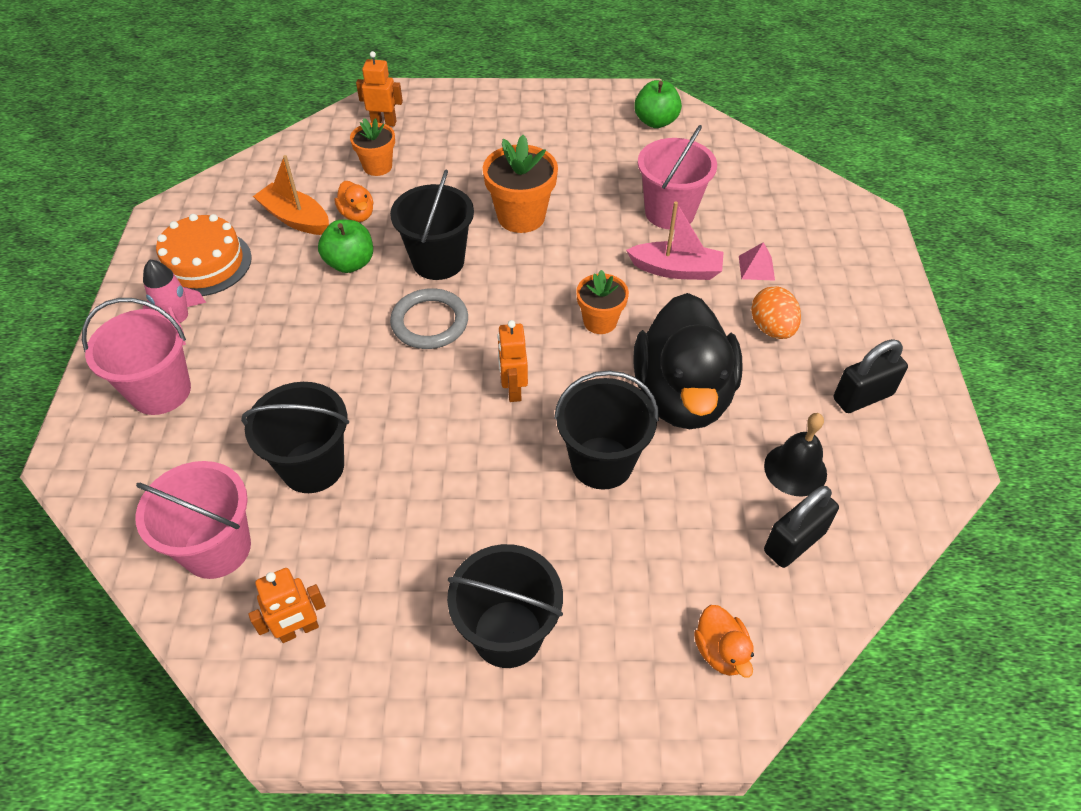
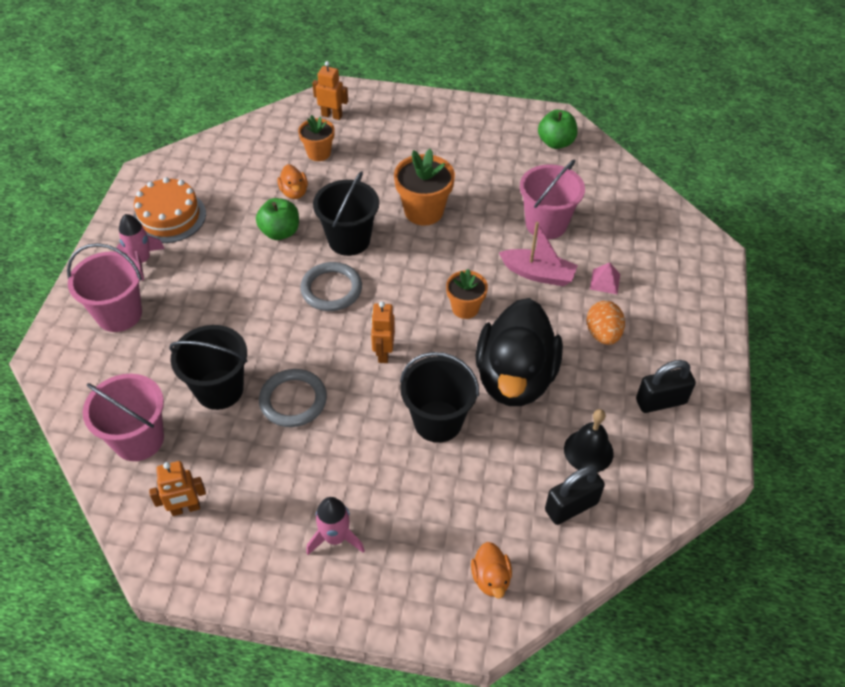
camera: 10 degrees right, 0 degrees up
(296, 218) = (246, 189): orange boat -> none
(412, 465) = (293, 400): none -> grey ring
(508, 633) = (335, 537): black bucket -> pink rocket

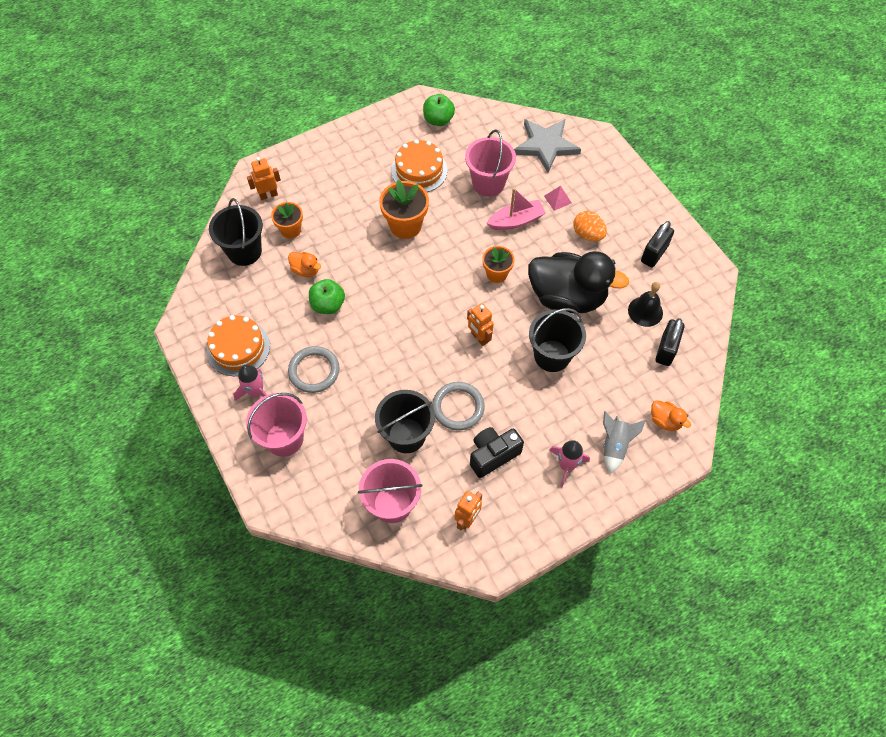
camera: 40 degrees left, 10 degrees up
(276, 469) = (493, 455): none -> black camera
(331, 289) = (404, 320): grey ring -> grey ring (314, 371)
(349, 240) = (379, 279): black bucket -> black bucket (244, 251)
(407, 559) = (614, 445): none -> grey rocket
(489, 174) = (419, 170): none -> orange cake
(515, 378) = (567, 297): black duck -> black duck turned 45 degrees counterclockwise
(645, 226) = (546, 145): none -> grey star

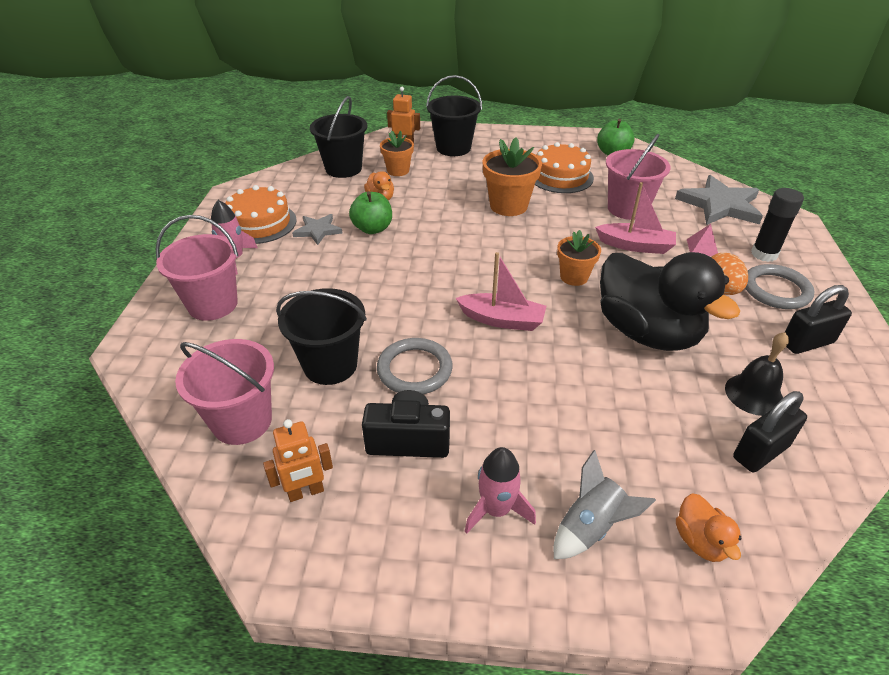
camera: 35 degrees right, 20 degrees down
(290, 330) = (318, 231): none -> grey star
(314, 371) = (303, 268): grey ring -> grey ring (776, 290)
(479, 338) = (502, 320): orange robot -> pink boat
(552, 356) = (579, 378): black bucket -> black bucket (453, 148)
(597, 185) = (764, 254): none -> black glue stick

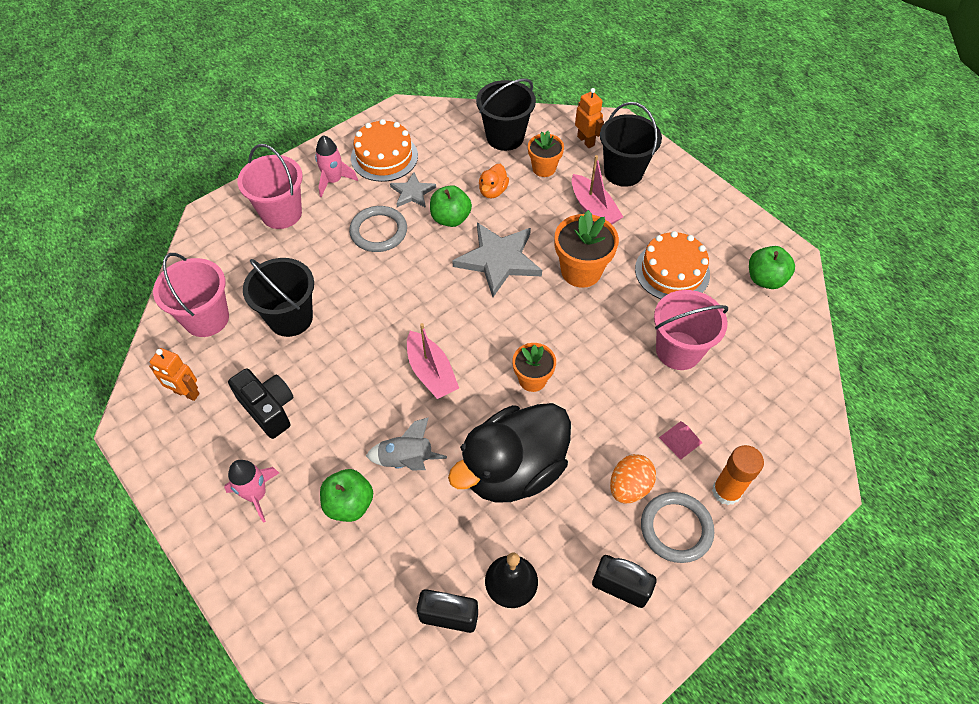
camera: 45 degrees right, 15 degrees up
(414, 369) = (330, 363): grey ring -> grey ring (378, 231)
(579, 447) = (349, 504): none -> green apple
(591, 527) = (287, 553): grey rocket -> grey rocket (406, 460)
(635, 246) = (625, 391): pink boat -> pink boat (593, 209)
(647, 332) = (513, 470): black duck -> black duck turned 45 degrees clockwise
(700, 541) = (329, 622): orange duck -> none
(720, 205) = (774, 413): grey star -> grey star (499, 260)
(764, 254) = (726, 491): black glue stick -> orange glue stick

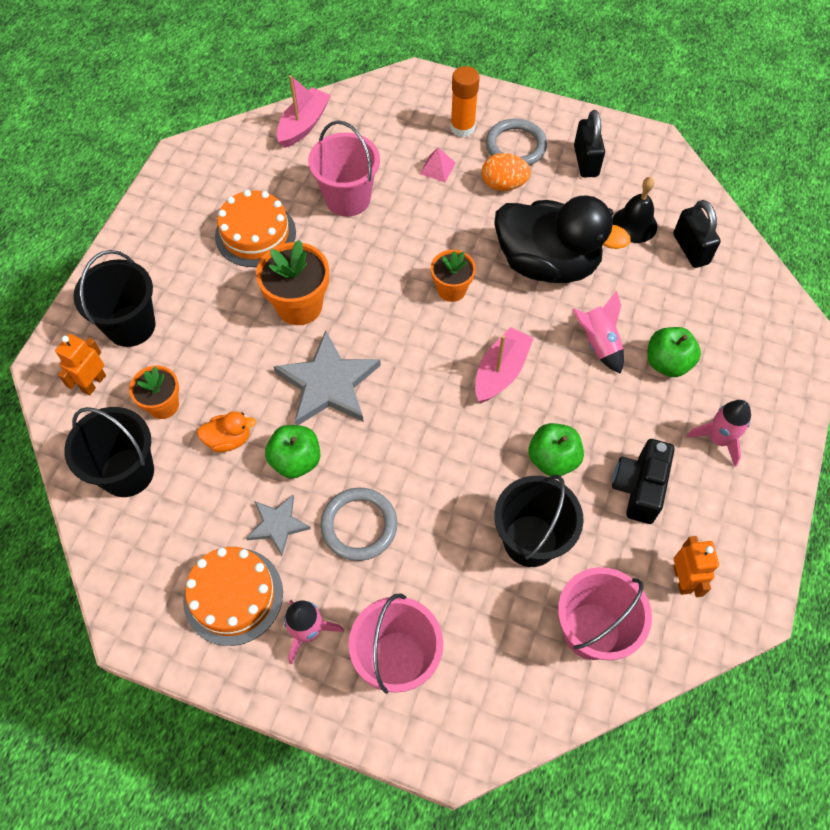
camera: 120 degrees left, 5 degrees up
(406, 460) = (598, 343): grey rocket -> pink rocket
(593, 209) = (204, 330): pink boat -> pink boat (303, 125)
(765, 279) = (223, 164): green apple -> green apple (553, 459)

